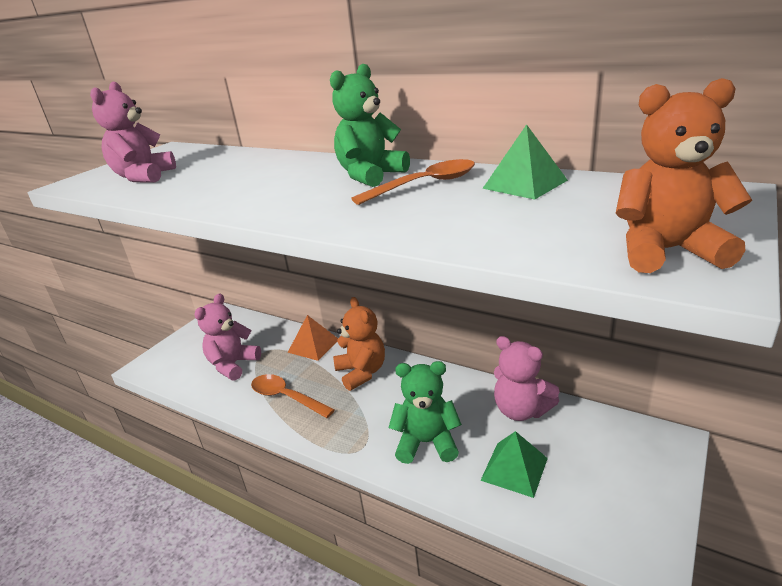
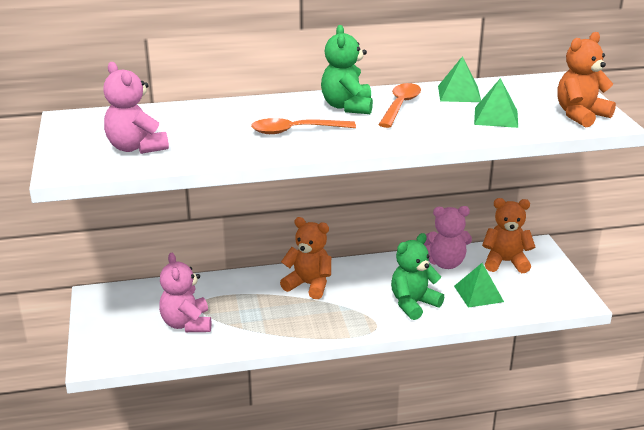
camera: 45 degrees left, 0 degrees up
(286, 397) = (274, 323): orange spoon -> orange spoon (295, 131)
(313, 345) = (238, 283): orange pyramid -> none
(516, 222) = (496, 117): none -> green pyramid
(598, 443) = (505, 262): none -> orange teddy bear

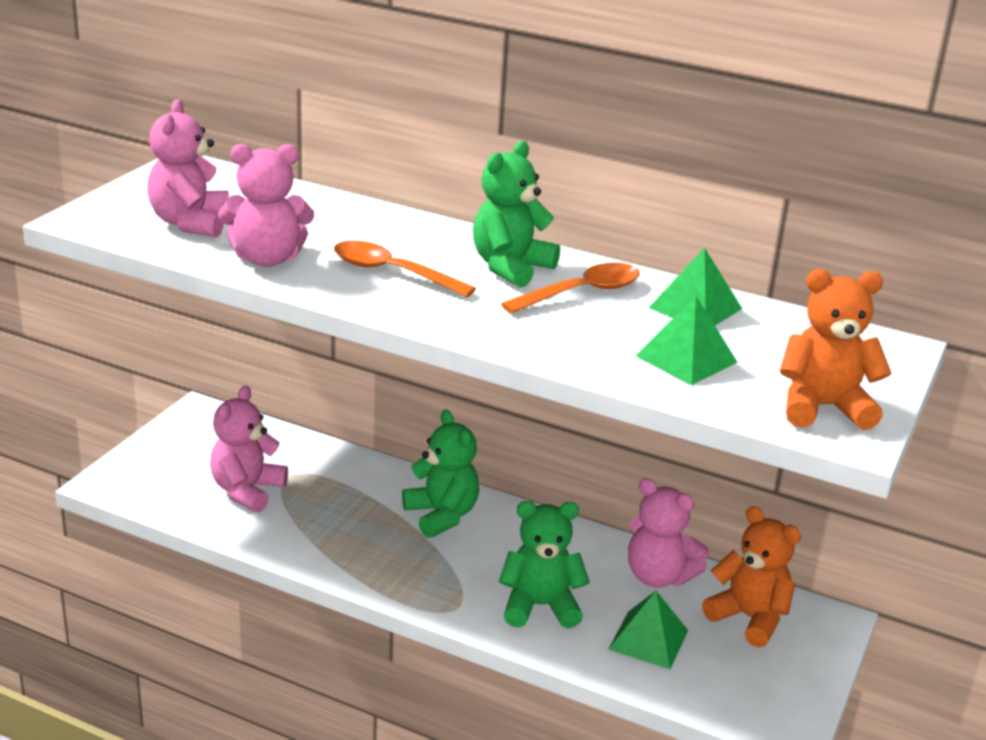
camera: 35 degrees right, 0 degrees up
(217, 149) = (267, 259): none -> pink teddy bear
(309, 285) = (441, 515): orange teddy bear -> green teddy bear

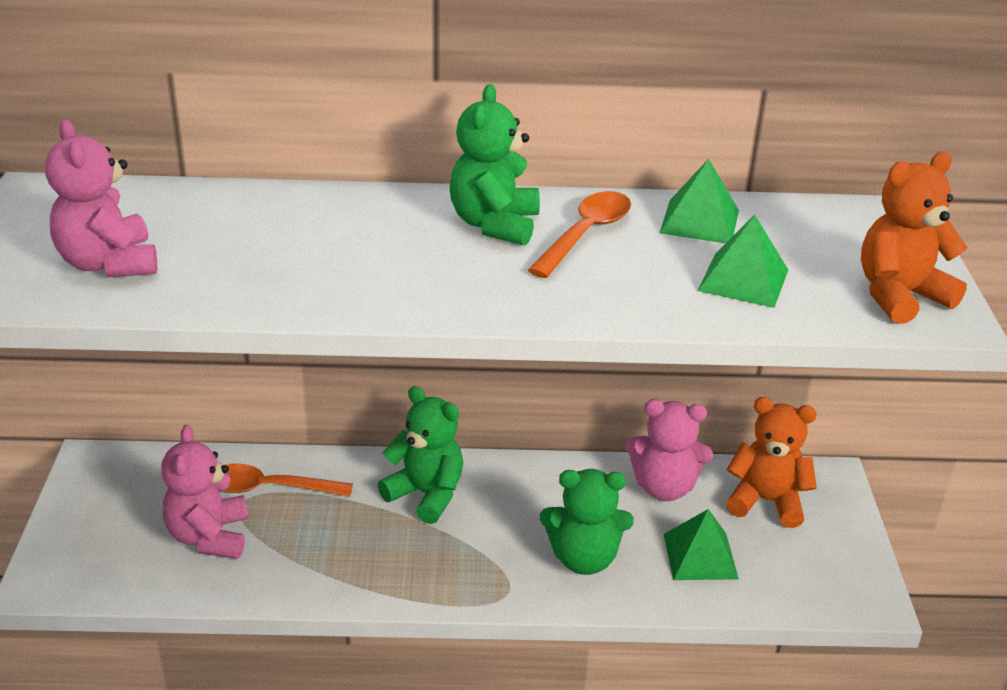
camera: 25 degrees left, 5 degrees up
(267, 259) = (236, 285): pink teddy bear -> none
(392, 272) = (384, 264): orange spoon -> orange spoon (268, 488)
(540, 606) = (584, 558): green teddy bear -> green teddy bear turned 150 degrees counterclockwise

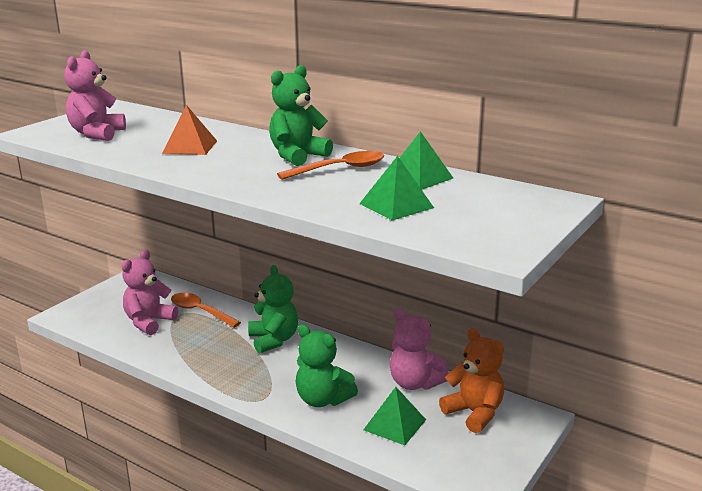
camera: 35 degrees right, 10 degrees down
(311, 250) = (190, 147): none -> orange pyramid
(899, 296) = (487, 234): orange teddy bear -> none

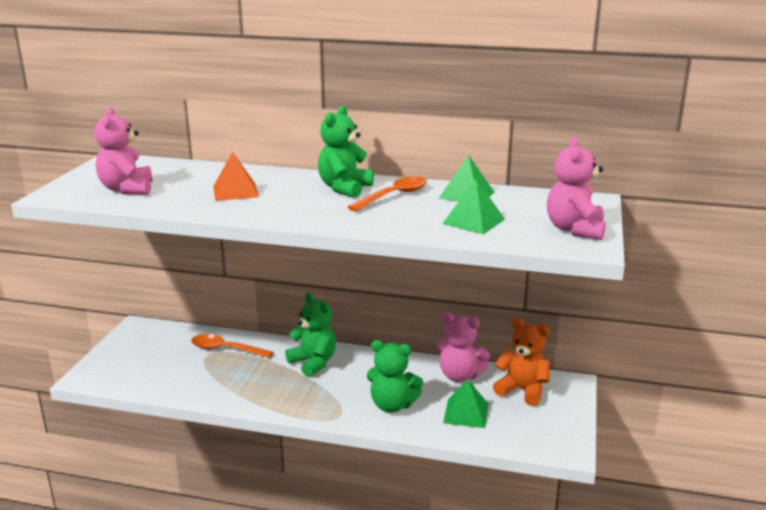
camera: 20 degrees left, 0 degrees up
(149, 322) = (182, 368): pink teddy bear -> pink teddy bear (575, 229)

